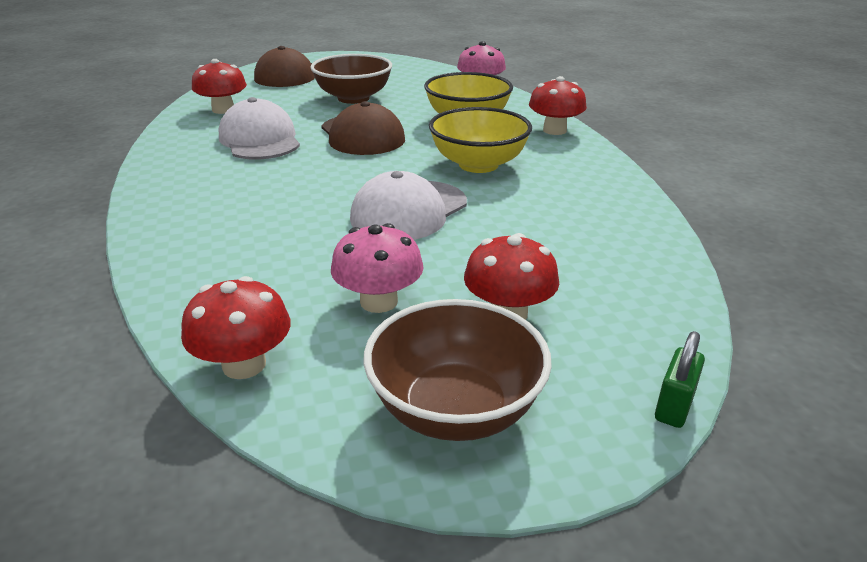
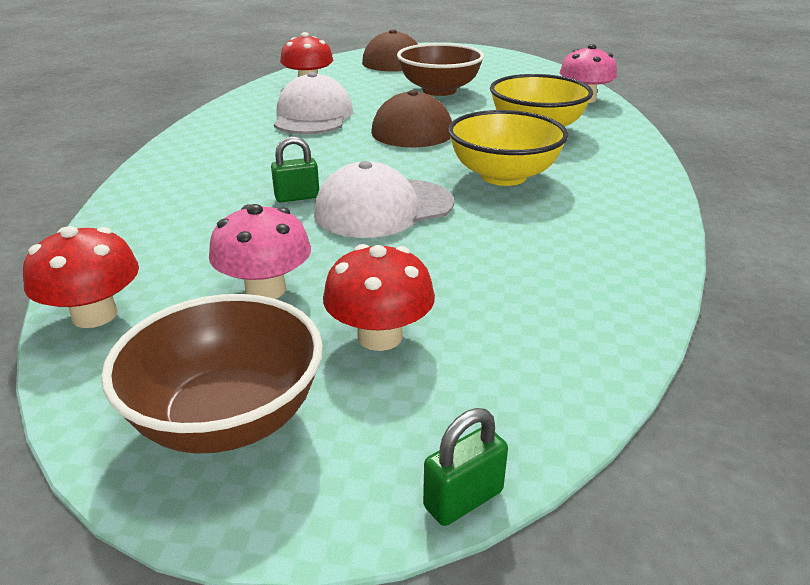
camera: 25 degrees right, 0 degrees up
(323, 217) = (297, 197): none -> green padlock
(554, 130) = (628, 155): red mushroom -> none

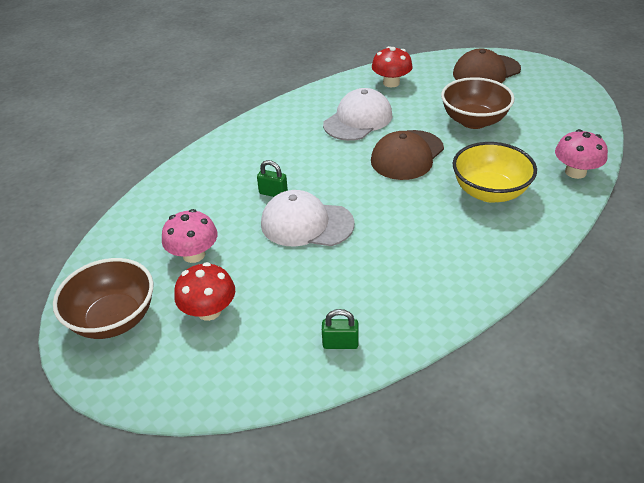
camera: 40 degrees right, 10 degrees up
(95, 315) = (119, 234): red mushroom -> none
(463, 499) = (149, 409): green padlock -> green padlock (340, 343)
(503, 176) = (407, 228): yellow bowl -> none

